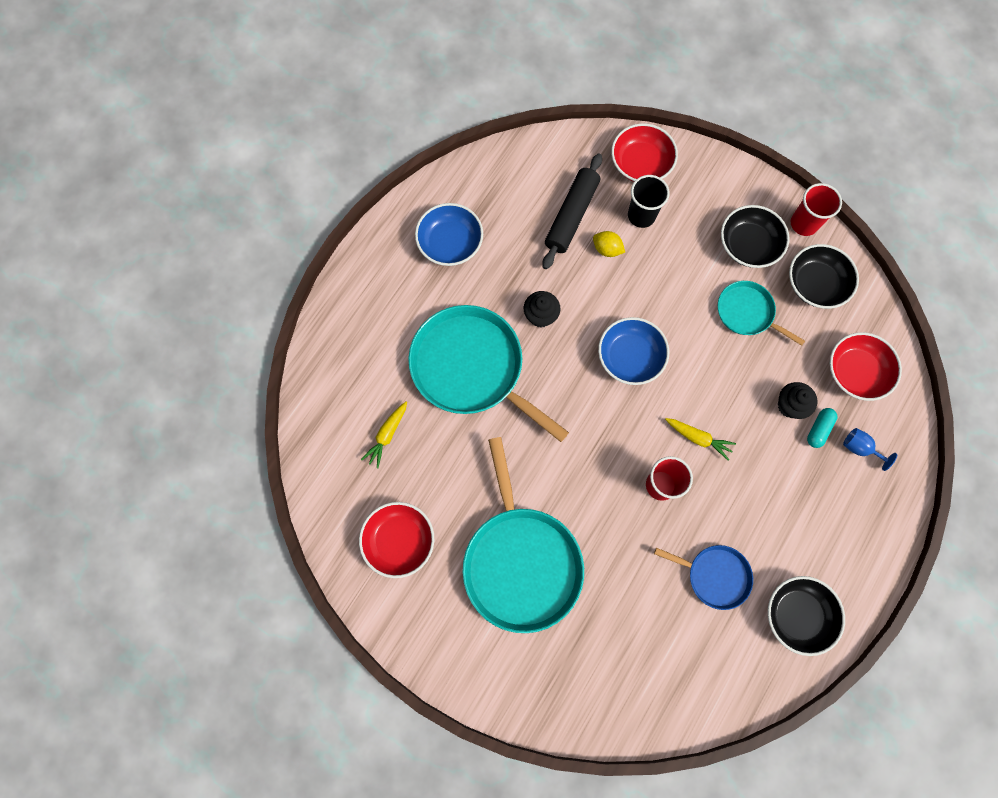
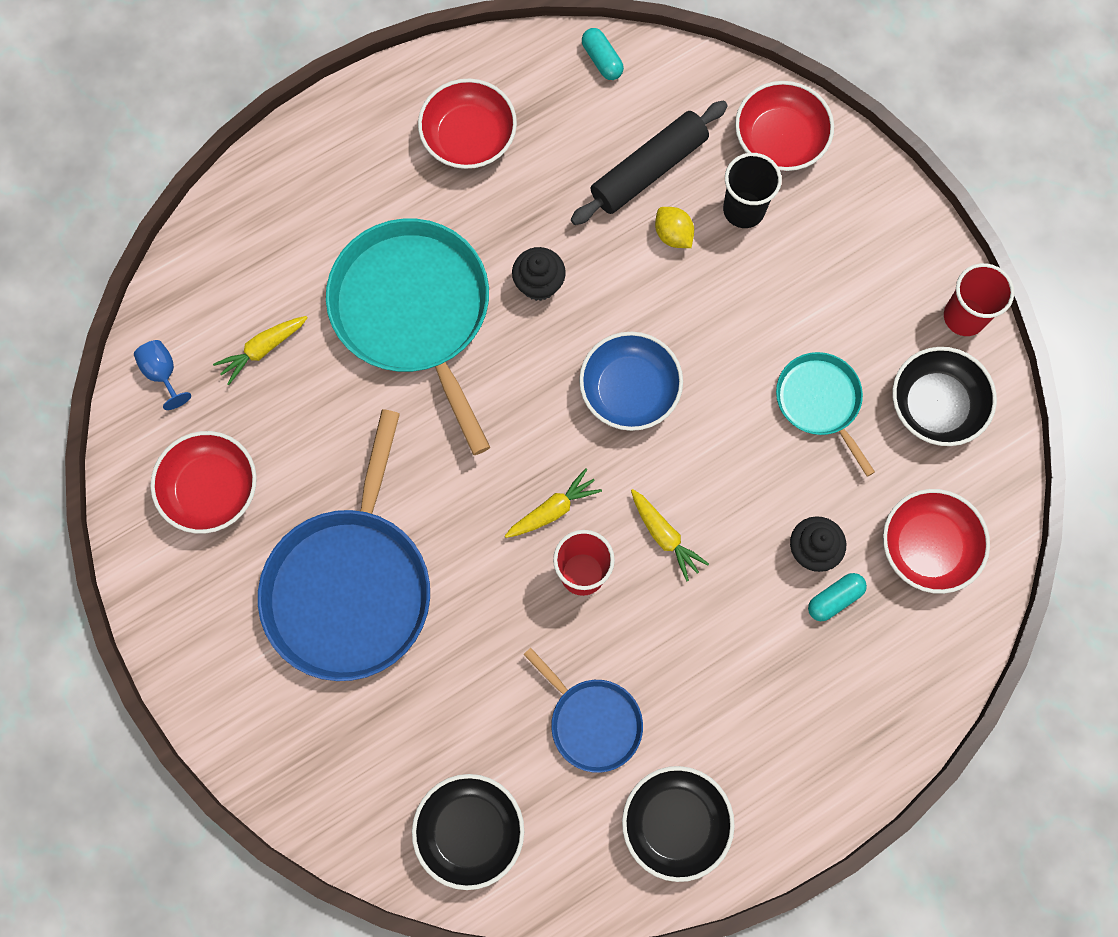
camera: 25 degrees right, 0 degrees up
(450, 243) = (469, 137): blue bowl -> red bowl
(508, 160) = (602, 60): none -> turquoise capsule
(521, 562) = (350, 586): turquoise pan -> blue pan
(622, 453) = (553, 510): none -> yellow carrot
(748, 245) = (870, 312): black bowl -> black bowl (470, 831)
(860, 448) = (878, 649): blue goblet -> blue goblet (163, 373)

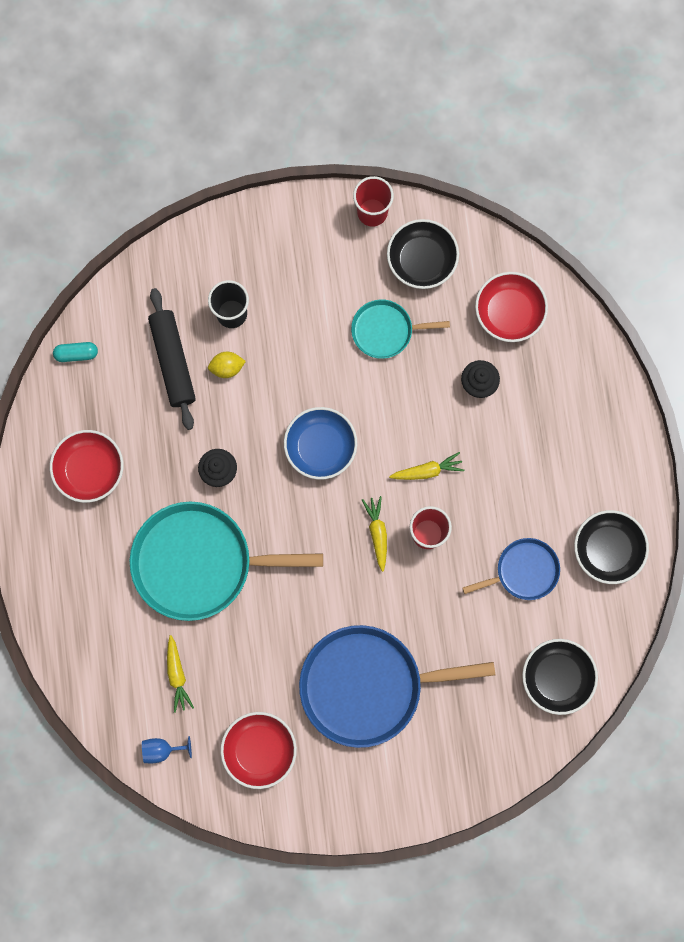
camera: 65 degrees left, 5 degrees up
(350, 586) = (368, 685): blue pan -> blue pan turned 135 degrees clockwise
(780, 140) = (193, 265): red bowl -> none
(834, 599) = (515, 385): turquoise capsule -> none

